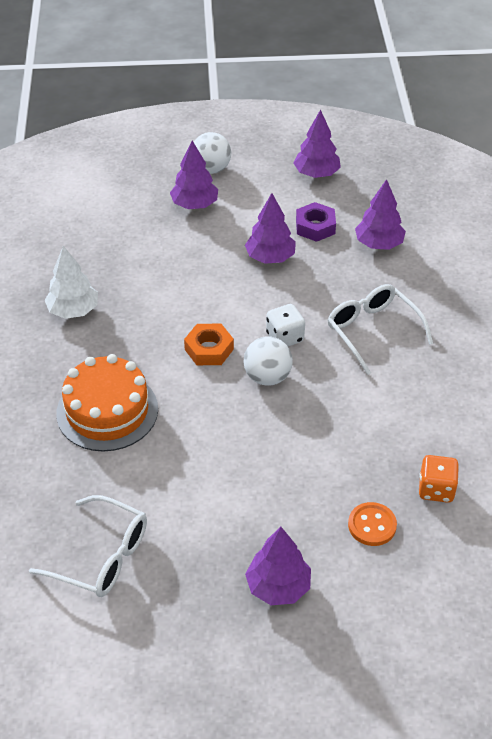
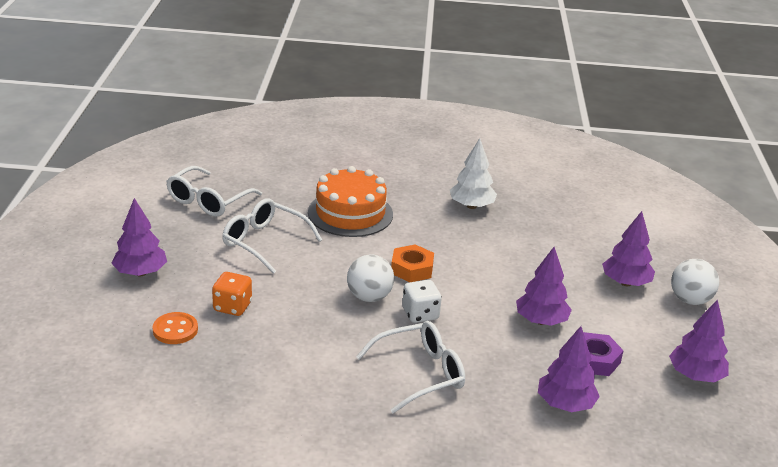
camera: 95 degrees right, 15 degrees down
(185, 480) = (264, 242): none -> white glasses
(436, 489) = (197, 376): orange dice -> orange dice (232, 307)

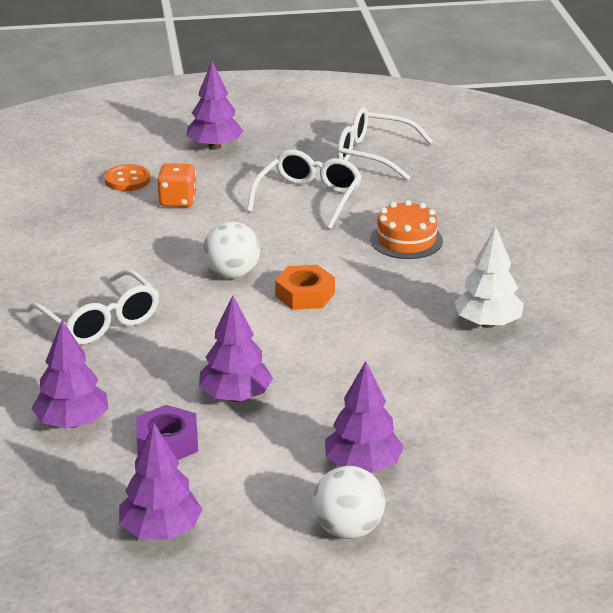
camera: 80 degrees right, 0 degrees up
(350, 213) = (406, 240): orange cake -> orange cake, size x0.65
(420, 314) = (212, 310): white dice -> none

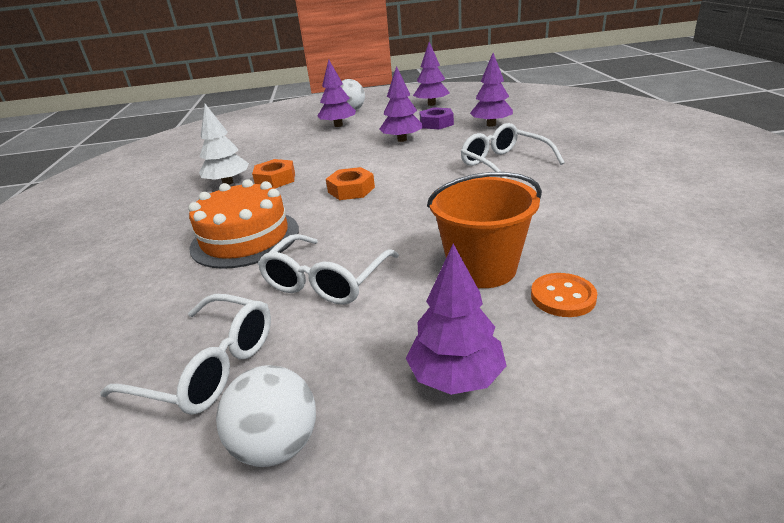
camera: 175 degrees left, 0 degrees up
(177, 201) = (482, 268): orange dice -> orange bucket
(232, 274) = (410, 199): white ball -> white ball (277, 444)
(406, 240) = (245, 238): orange cake -> orange cake, size x1.53
(418, 323) = (275, 179): none -> orange nut

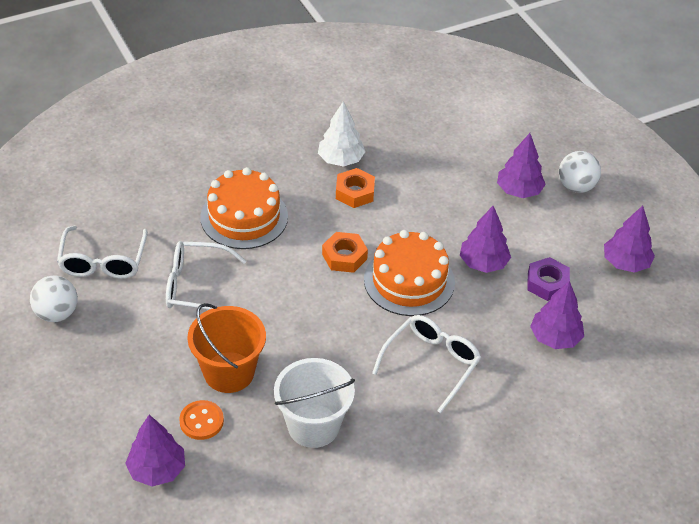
camera: 65 degrees right, 15 degrees up
(402, 166) = (409, 281): none -> orange cake
(456, 376) = (115, 375): purple tree -> purple tree (157, 470)
(574, 222) = (313, 425): none -> white bucket

